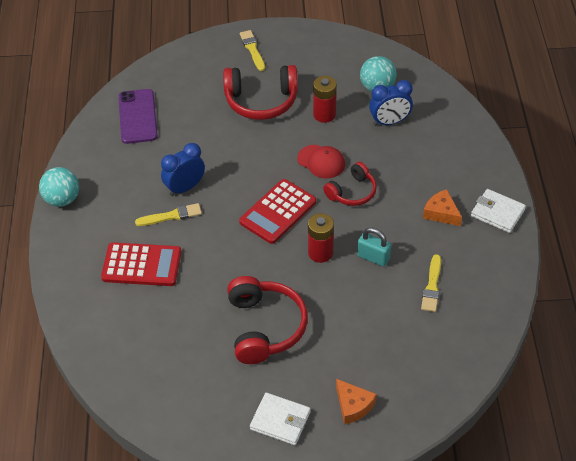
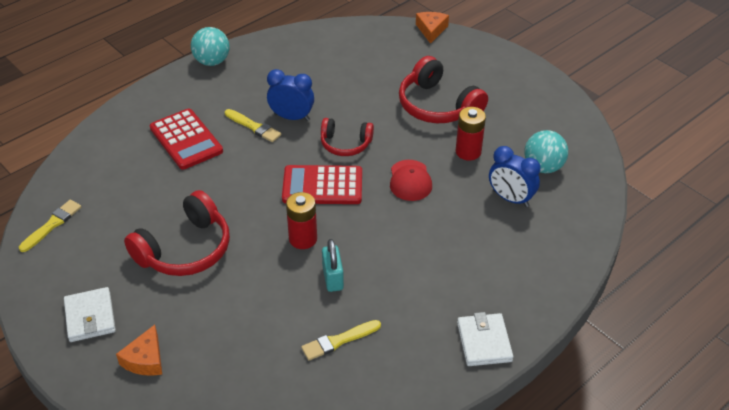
camera: 50 degrees right, 5 degrees down
(137, 116) = (339, 50): purple phone -> none
(252, 49) = (490, 68): yellow brush -> yellow brush (52, 225)
(352, 192) = (396, 220): red headphones -> red headphones (345, 144)
(441, 213) = (437, 298): orange cheese -> orange cheese (431, 30)

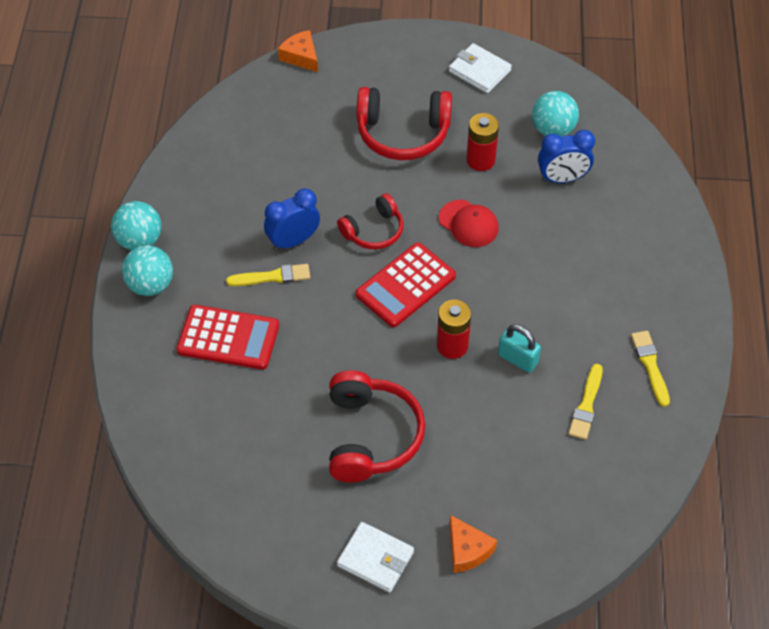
camera: 45 degrees left, 10 degrees up
(52, 225) = (223, 515): yellow brush -> yellow brush (650, 365)
(186, 86) = (150, 285): none -> turquoise ball
(484, 342) = (683, 316): white wallet -> white wallet (479, 71)

